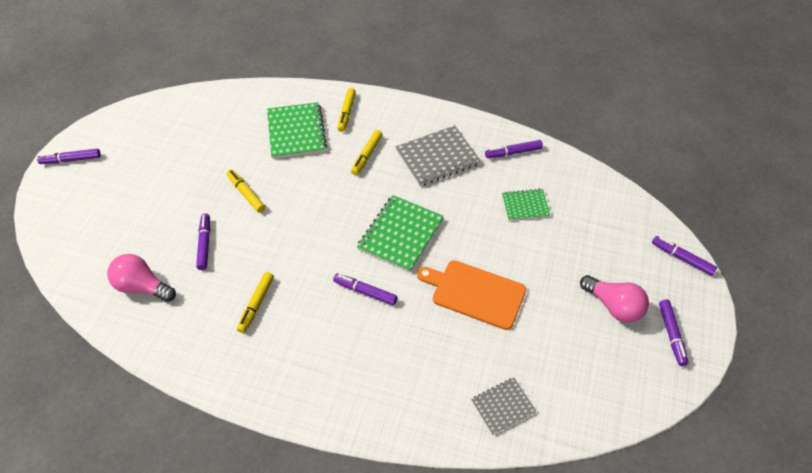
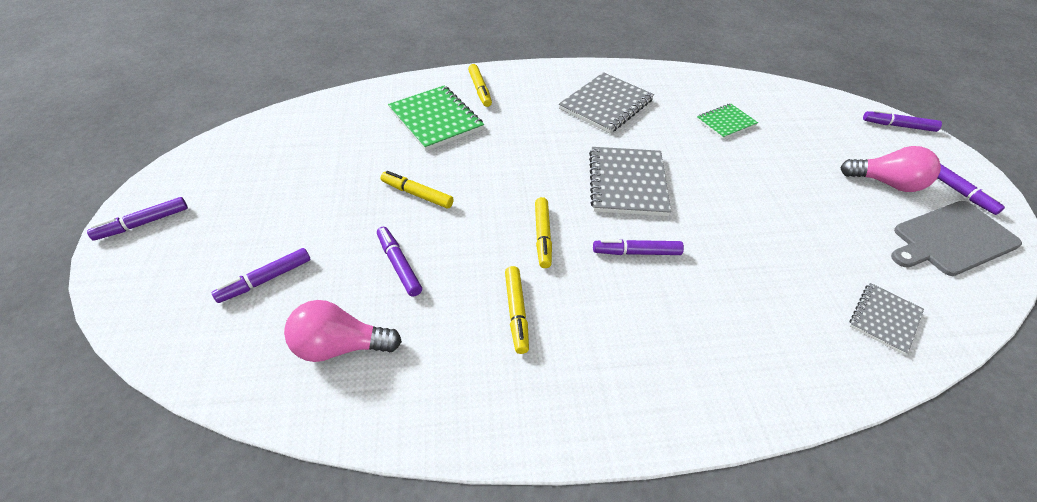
camera: 25 degrees left, 5 degrees down
(367, 155) = (531, 121): yellow marker -> yellow marker (542, 236)
(401, 234) = (627, 183): green notebook -> grey notebook
(475, 293) = (751, 215): orange cutting board -> none
(513, 152) = (674, 83): purple marker -> purple marker (265, 280)
(621, 371) = (952, 239): none -> grey cutting board

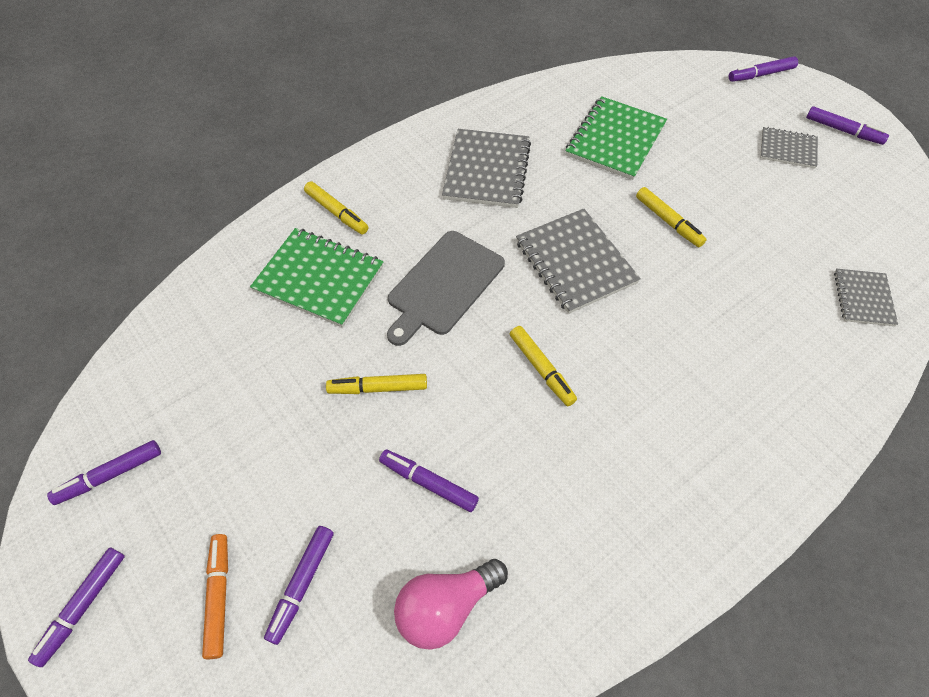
camera: 30 degrees left, 10 degrees up
(214, 259) = (219, 596): none -> orange marker
(516, 312) = (579, 468): yellow marker -> yellow marker (668, 221)
(636, 252) = (637, 340): purple marker -> purple marker (110, 475)
(726, 122) = (615, 140): green notebook -> green notebook, size x1.70
(886, 183) = (787, 149): pink light bulb -> grey notebook
(952, 239) = (866, 187): grey cutting board -> grey cutting board (444, 285)

